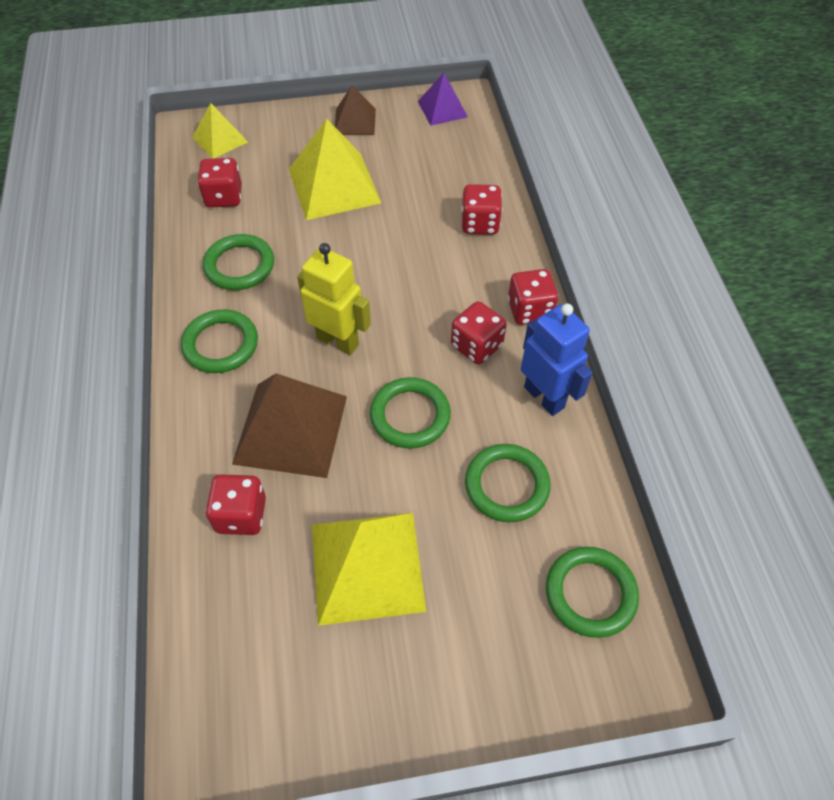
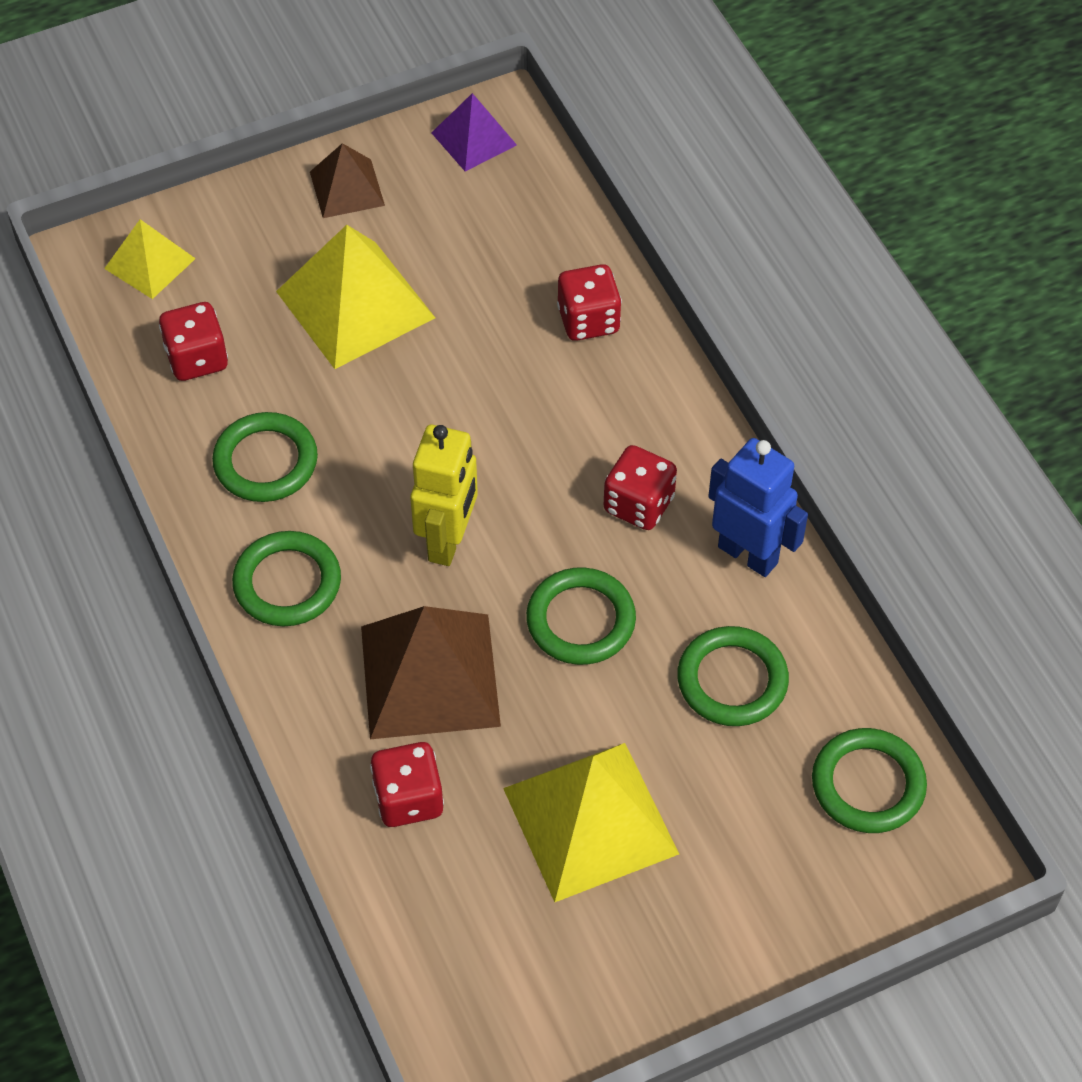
camera: 15 degrees left, 0 degrees up
(338, 341) = (448, 540): yellow robot -> yellow robot turned 90 degrees clockwise
(529, 310) = (695, 437): red dice -> none

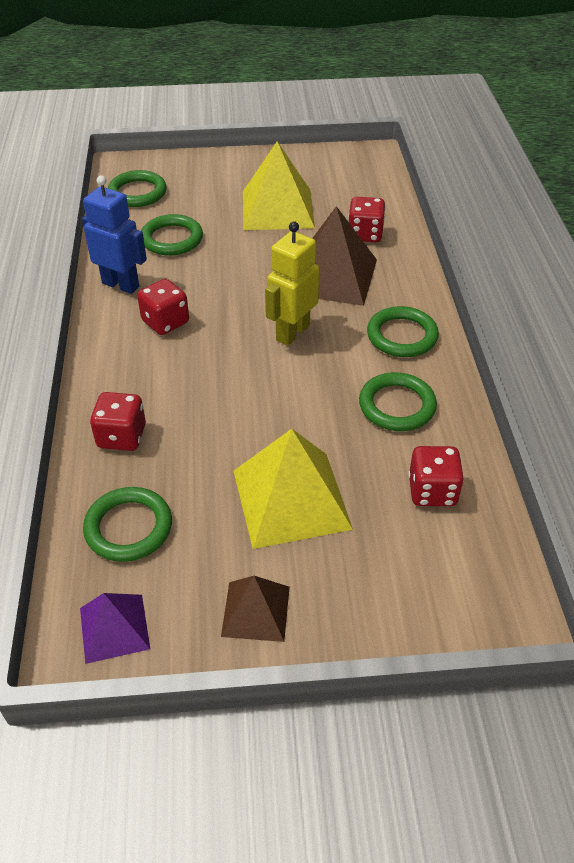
camera: 160 degrees left, 10 degrees down
(150, 263) = (459, 589): yellow pyramid -> none
(581, 620) = (235, 279): green ring -> green ring (128, 527)
(748, 554) = (121, 285): blue robot -> blue robot turned 150 degrees clockwise

